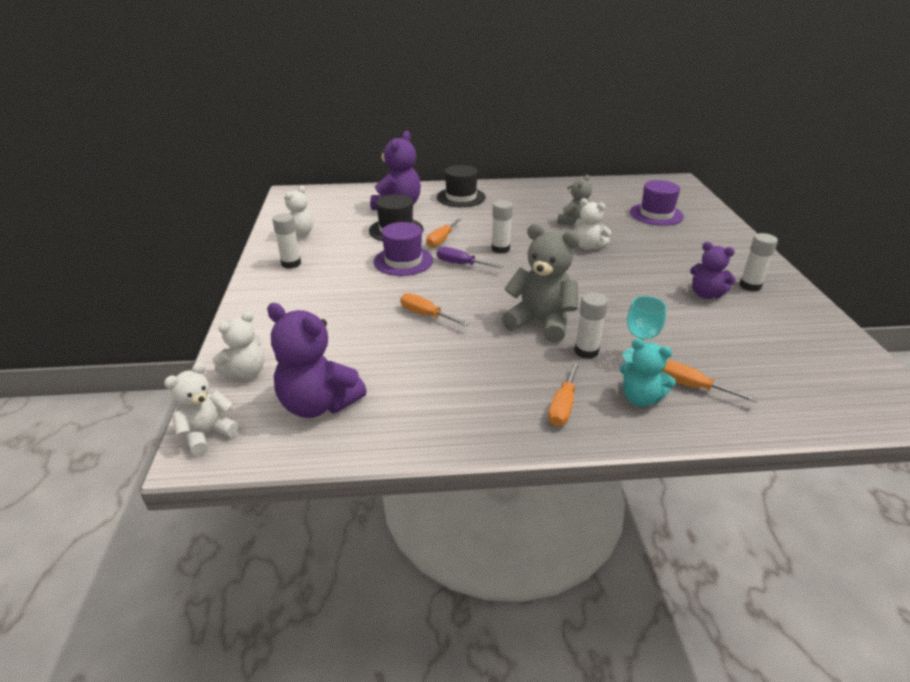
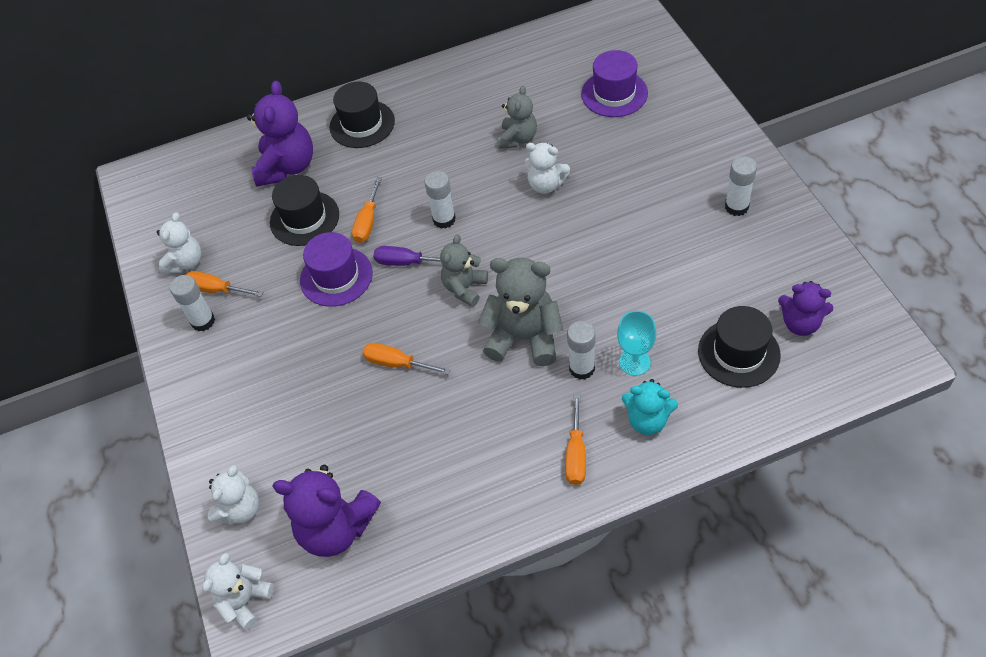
camera: 10 degrees left, 20 degrees up
(501, 286) = (465, 288): none -> grey teddy bear
(692, 386) = (694, 388): orange screwdriver -> orange screwdriver (216, 290)
(706, 294) = (691, 236): purple teddy bear -> purple teddy bear (800, 323)
(741, 373) = (738, 353): none -> black hat

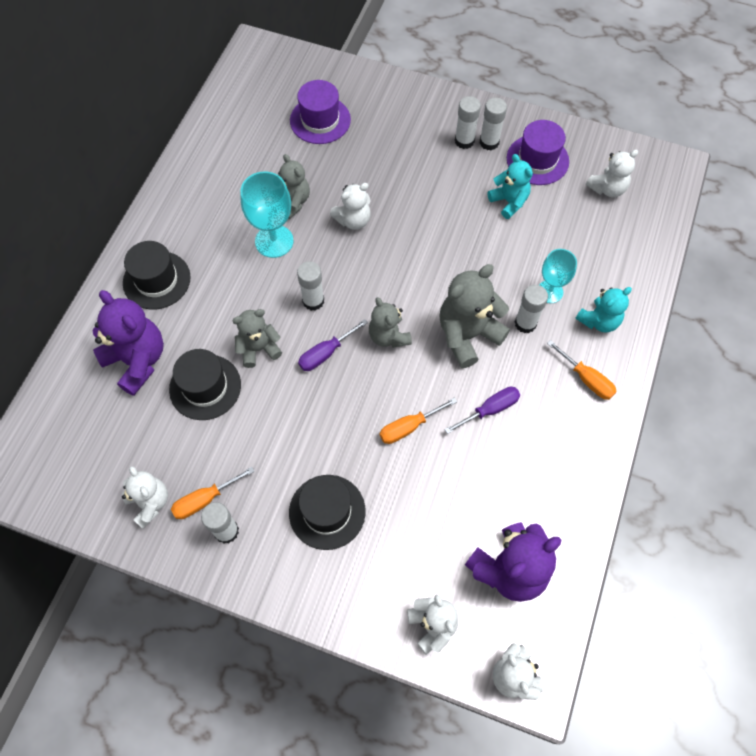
camera: 55 degrees left, 10 degrees up
(336, 276) = (287, 407): purple hat -> purple hat (537, 160)
(368, 222) = (258, 348): orange screwdriver -> grey teddy bear
(470, 156) = (274, 241): none -> turquoise goblet
(470, 406) = (490, 409): none -> purple screwdriver
(692, 266) = (509, 202): none -> turquoise teddy bear
(715, 190) = (464, 141): none -> white glue stick
(738, 353) = (597, 235): black hat -> black hat (327, 512)
(800, 323) = (607, 188): purple teddy bear -> white teddy bear

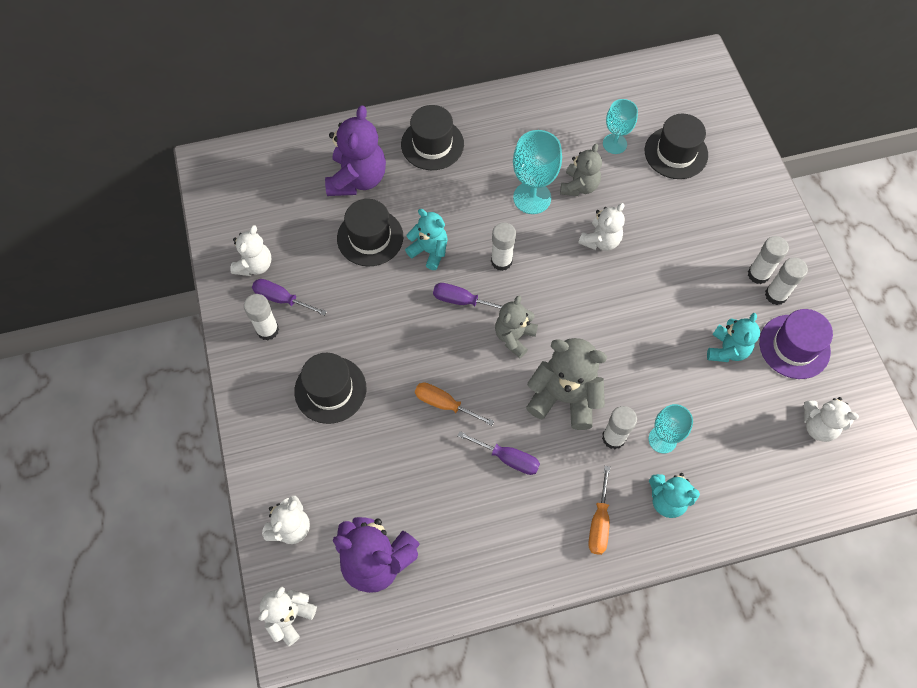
camera: 55 degrees right, 0 degrees up
(205, 499) = (282, 299): orange screwdriver -> purple screwdriver
(258, 348) = (429, 251): grey teddy bear -> turquoise teddy bear
(276, 153) = (614, 144): none -> turquoise goblet
(320, 120) = (676, 153): purple hat -> black hat
(353, 220) = (600, 241): white teddy bear -> white teddy bear turned 75 degrees counterclockwise

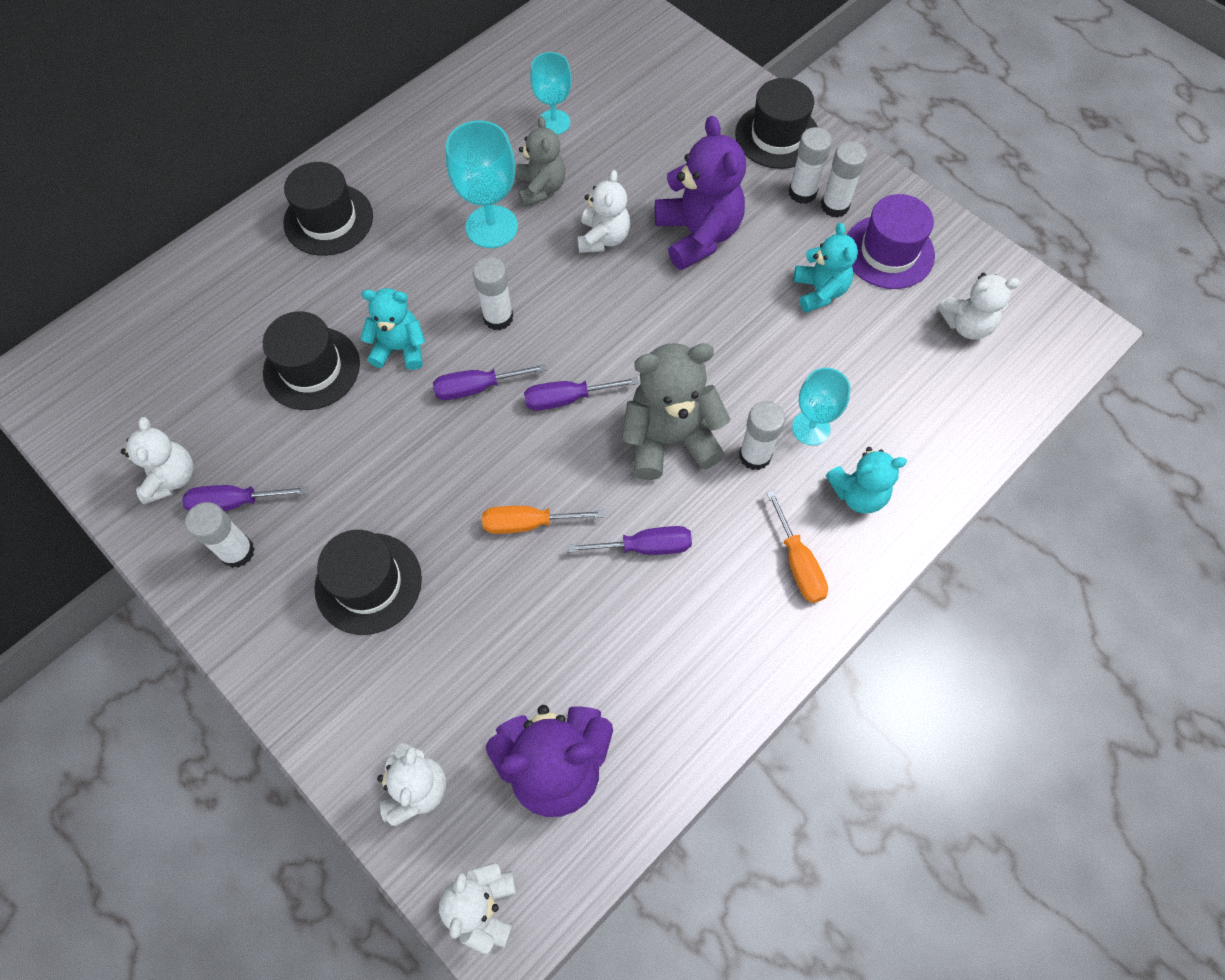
camera: 30 degrees left, 0 degrees up
(357, 179) = (253, 305): purple teddy bear -> purple teddy bear (698, 235)
(514, 337) = (567, 399): grey teddy bear -> purple screwdriver
(676, 153) = (630, 102): black hat -> black hat (777, 136)

